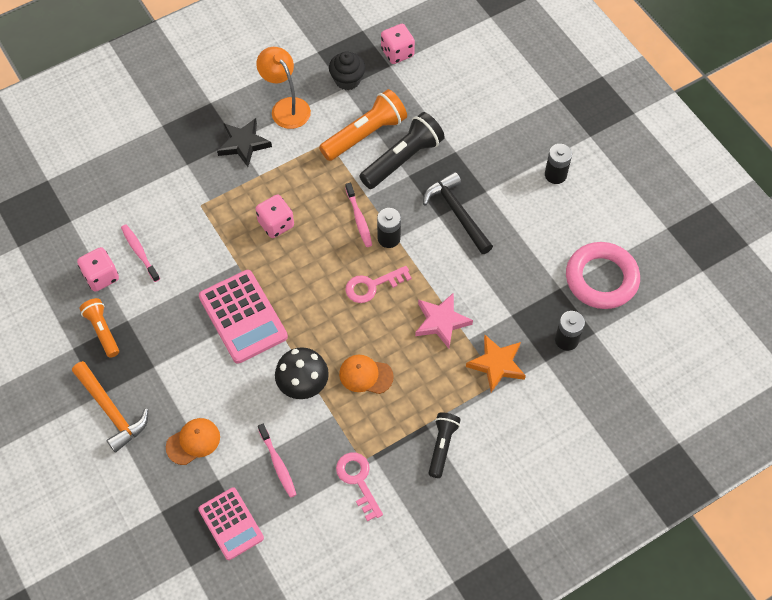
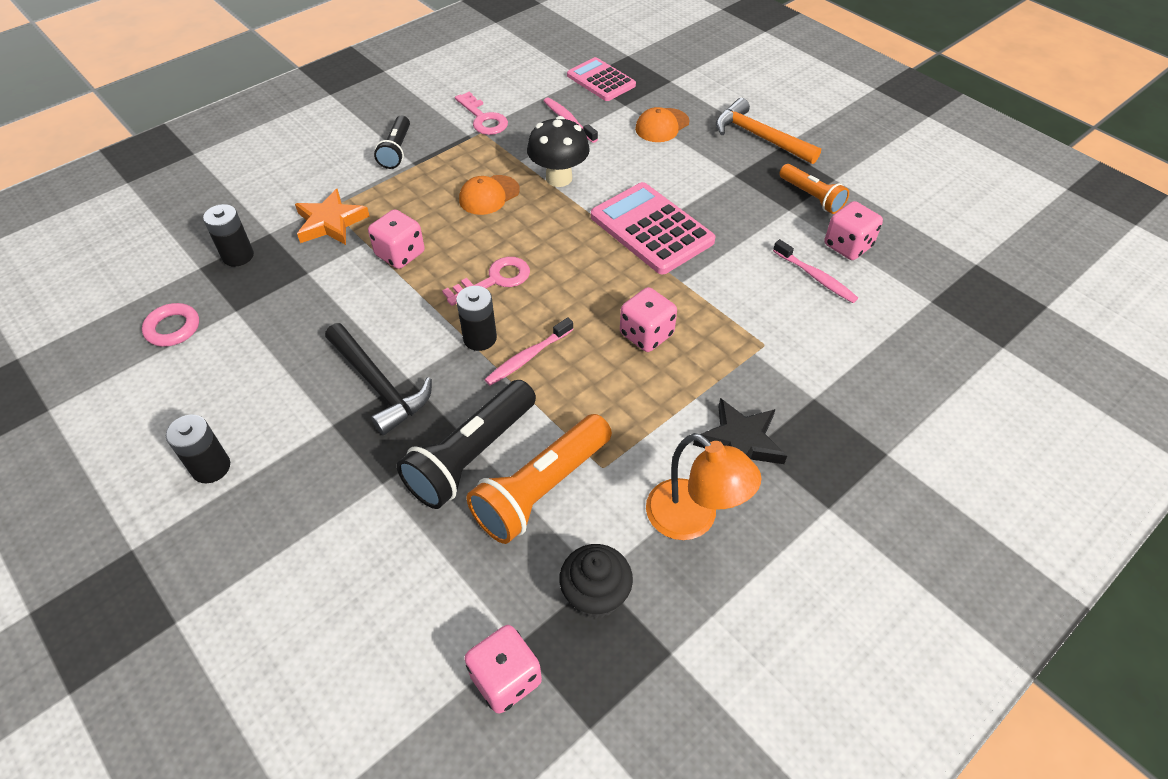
camera: 170 degrees right, 10 degrees down
(359, 219) = (527, 357): pink toothbrush -> pink toothbrush turned 105 degrees counterclockwise
(365, 375) = (489, 195): orange cap -> orange cap turned 135 degrees clockwise
(441, 322) = (400, 254): pink star -> pink dice
(601, 279) = (173, 328): pink ring -> pink ring, size x0.52

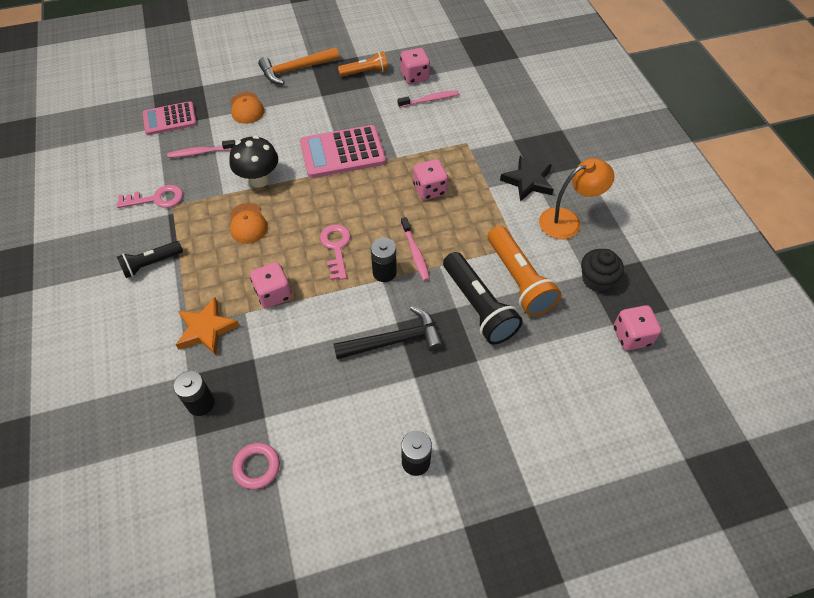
camera: 65 degrees left, 5 degrees up
(396, 151) = (151, 264): black flashlight -> black flashlight turned 120 degrees clockwise

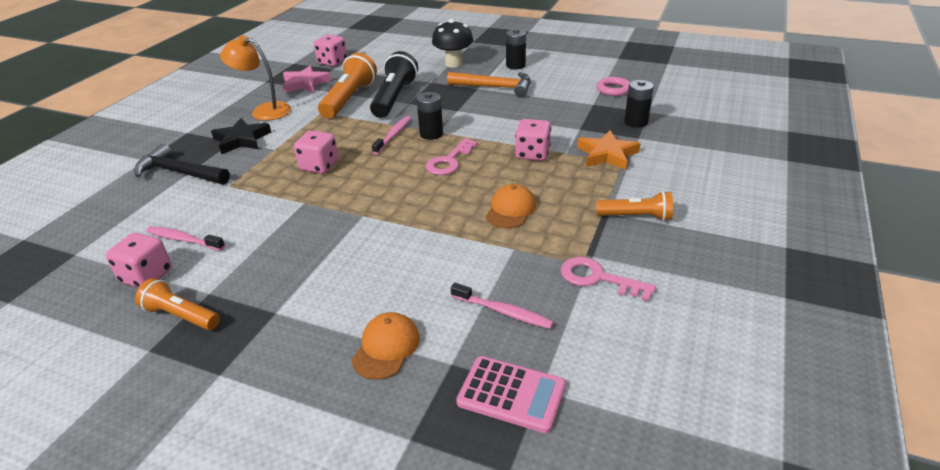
camera: 140 degrees left, 20 degrees down
(151, 264) = (636, 217): black flashlight -> orange flashlight
(259, 180) = (461, 244): black mushroom -> black mushroom (453, 64)
(295, 69) = (250, 378): orange hammer -> orange hammer (495, 87)
(342, 152) = (346, 230): pink calculator -> none
(395, 340) = (469, 104): black hammer -> black hammer (179, 172)
(596, 279) = (305, 84): black cupcake -> pink star

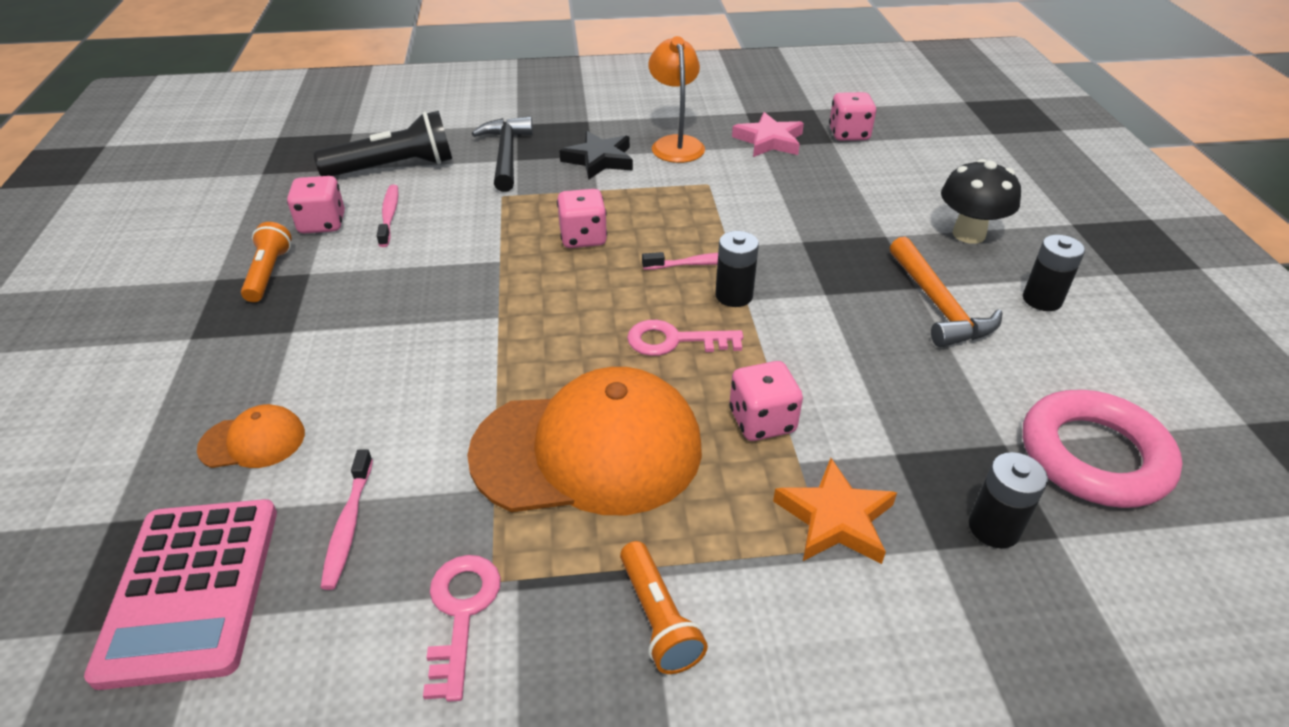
camera: 60 degrees right, 5 degrees up
(349, 99) = (763, 189): orange flashlight -> none
(394, 98) = (803, 224): black flashlight -> black flashlight (394, 168)
(510, 210) = (588, 450): orange cap -> orange cap, size x2.26
(511, 394) = (191, 590): pink calculator -> pink calculator, size x1.51
(613, 89) = (1094, 456): pink ring -> pink ring, size x1.93

